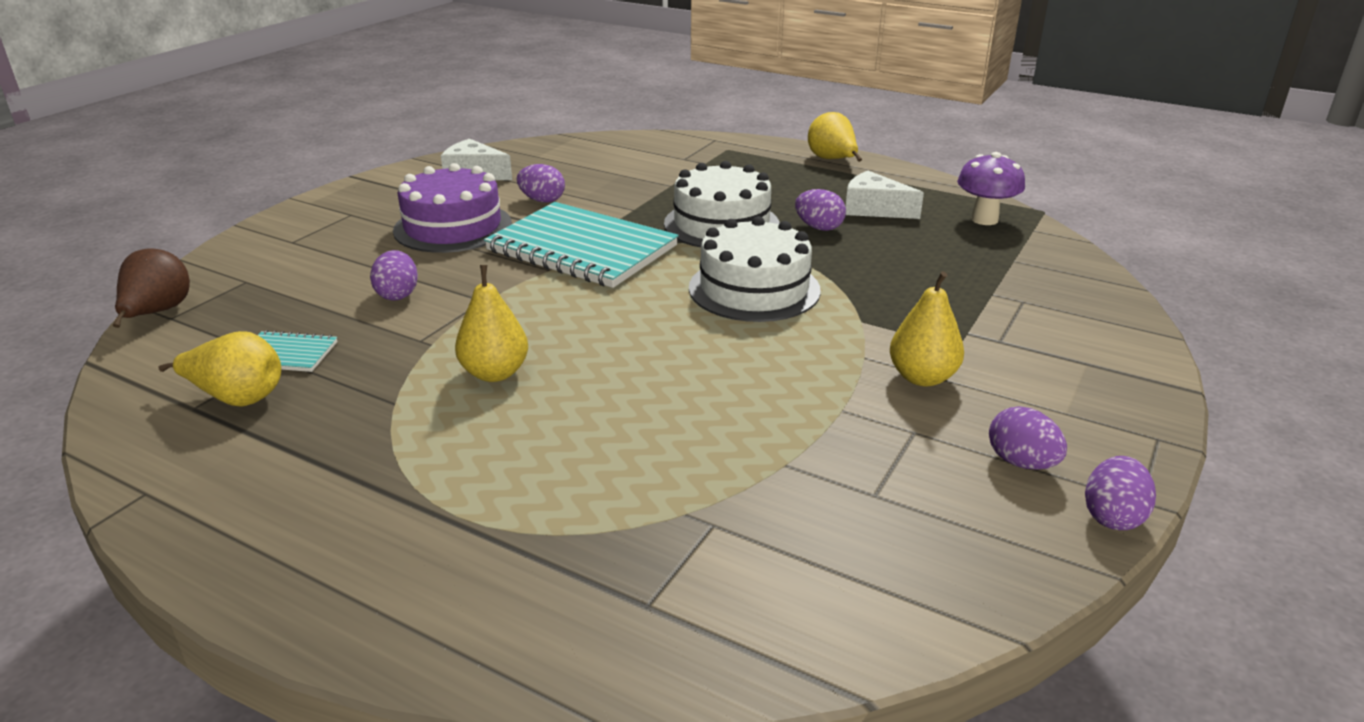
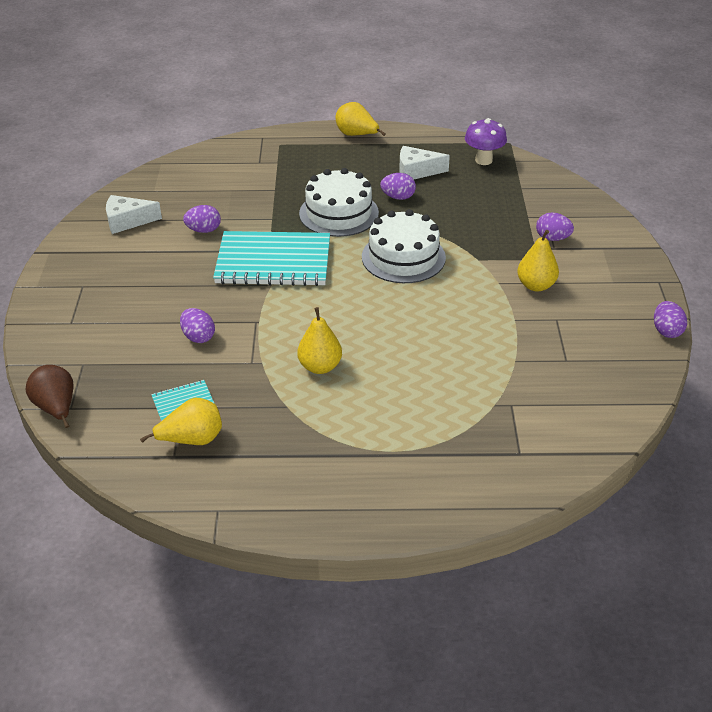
camera: 30 degrees left, 10 degrees up
(453, 227) = (169, 273): purple cake -> none
(1021, 462) = (613, 318): purple egg -> purple egg (552, 238)

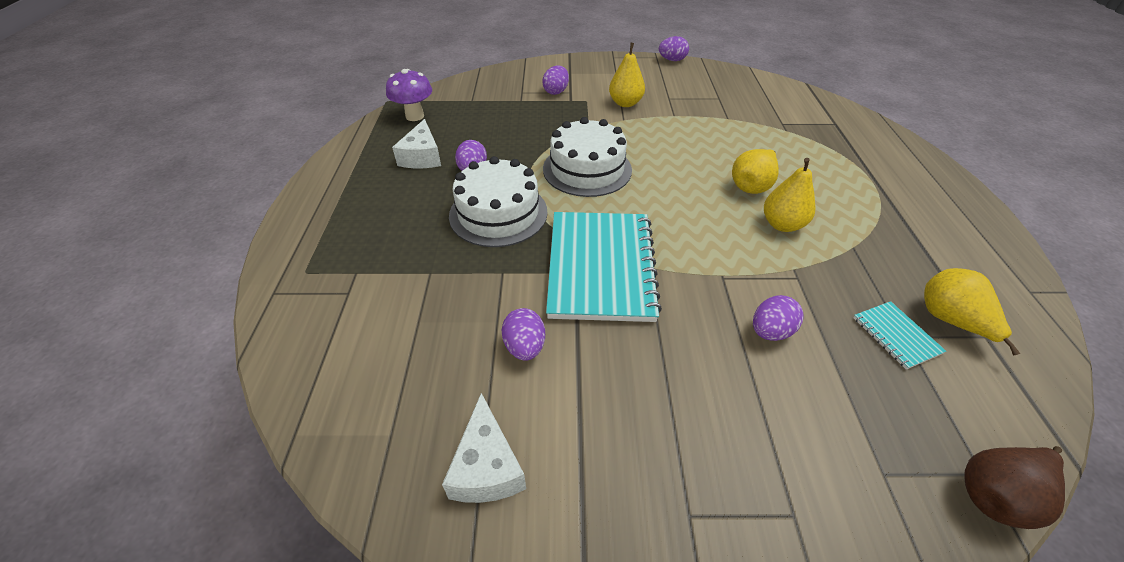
camera: 90 degrees left, 5 degrees up
(356, 135) = (318, 199): yellow pear -> yellow pear (752, 185)

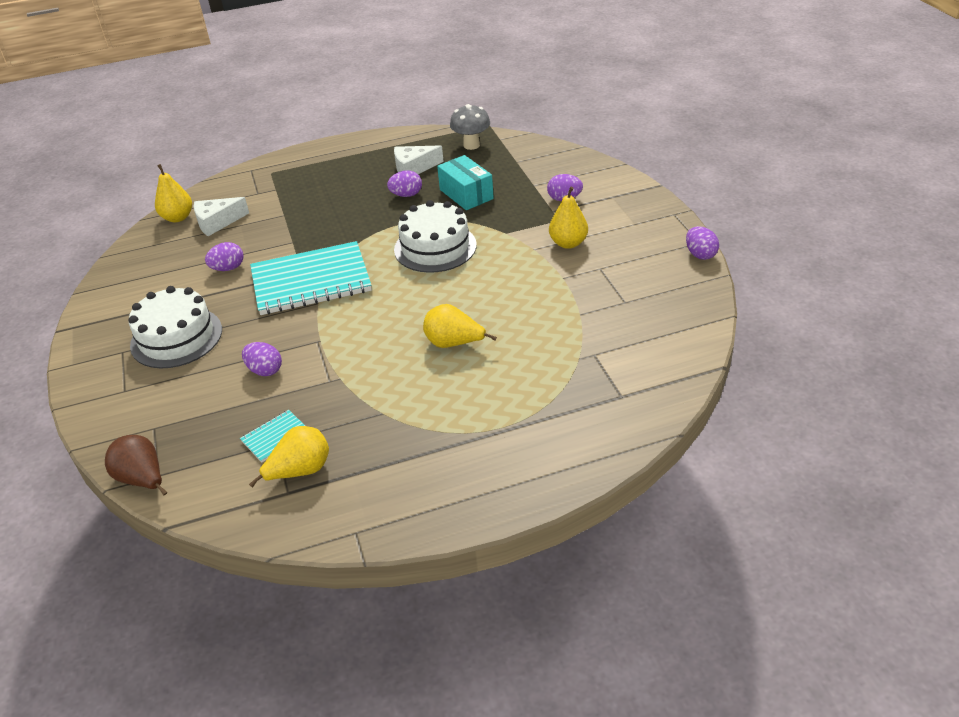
camera: 75 degrees right, 5 degrees down
(415, 116) = (471, 145): purple mushroom -> grey mushroom
(486, 466) = (145, 278): white cheese -> white cheese (217, 222)
(498, 213) = (356, 222): white cake -> white cake (176, 337)
(505, 135) = (466, 194): none -> turquoise box
(782, 224) = (399, 367): yellow pear -> yellow pear (178, 217)

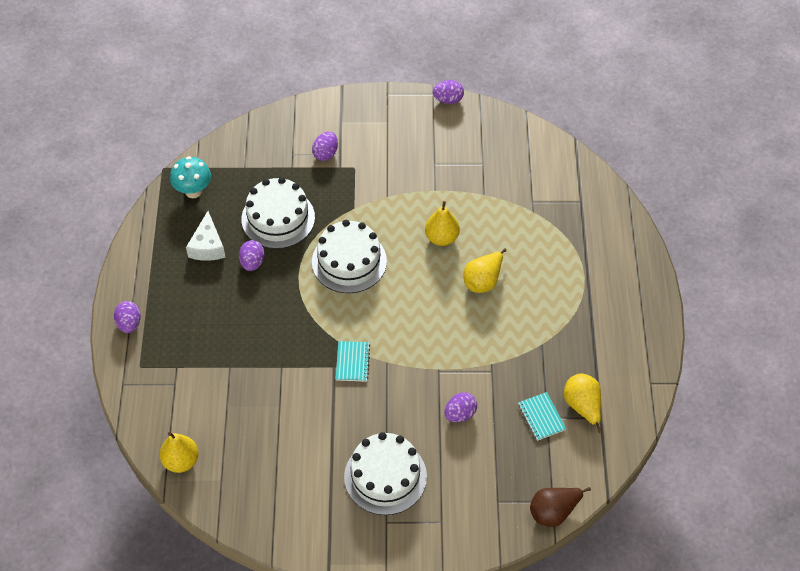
camera: 75 degrees left, 15 degrees up
(217, 222) = (211, 426): white cheese -> none
(228, 268) = (298, 425): purple egg -> purple egg (129, 324)
(311, 281) = (352, 362): turquoise notebook -> turquoise notebook, size x0.43
(466, 194) = (278, 218): turquoise box -> white cake
(471, 145) = (193, 191): grey mushroom -> turquoise mushroom
(568, 243) = (391, 172): yellow pear -> yellow pear (441, 238)

